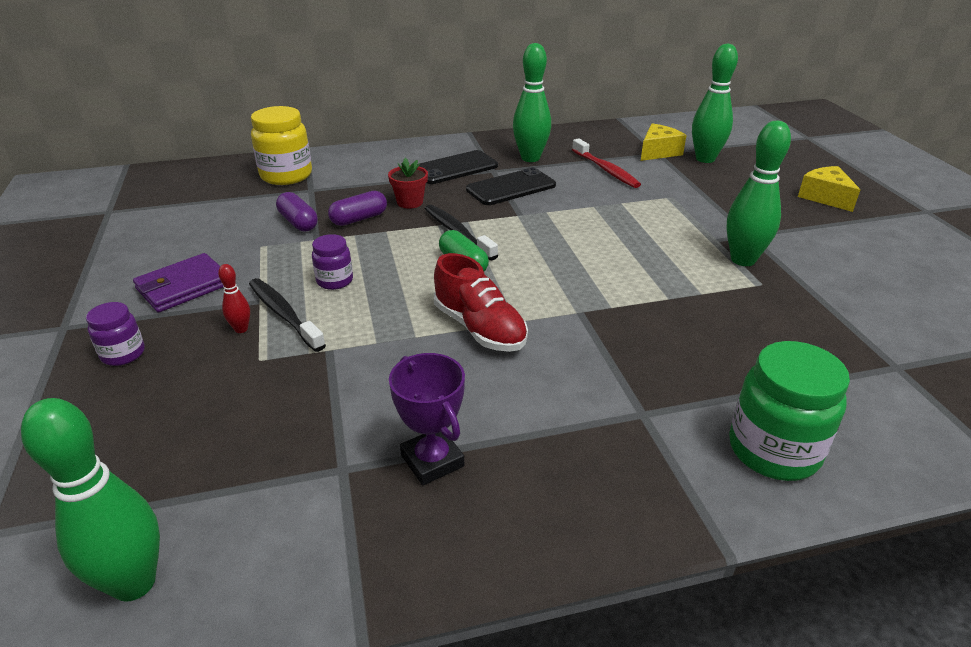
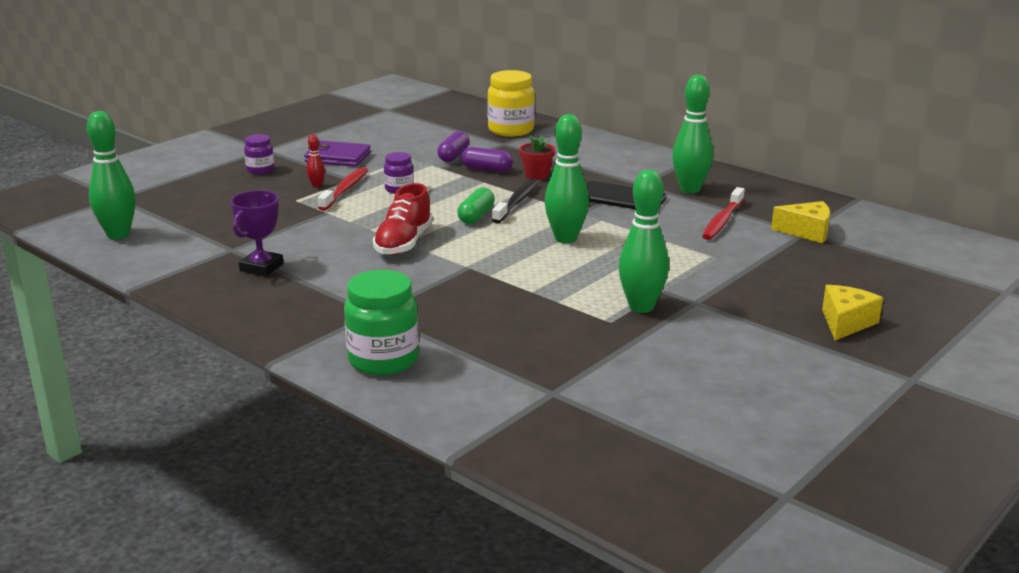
camera: 55 degrees right, 10 degrees down
(284, 315) = (345, 190): black toothbrush -> red toothbrush
(455, 168) = (619, 171): black phone -> none
(705, 159) = (832, 254): green bowling pin -> green bowling pin (565, 238)

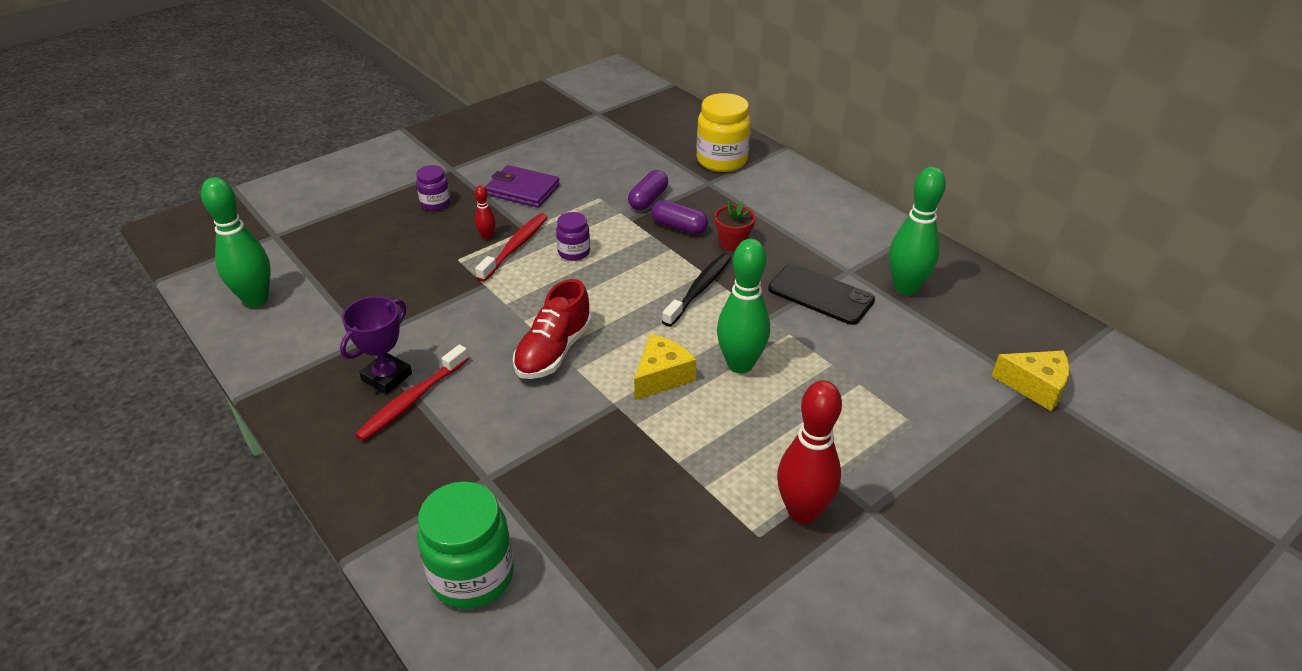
camera: 10 degrees right, 15 degrees up
(476, 216) = (647, 310): green capsule -> none
(641, 307) = (802, 512): green bowling pin -> red bowling pin
(722, 220) = (934, 352): red toothbrush -> red toothbrush (413, 399)
(846, 323) = (1057, 582): yellow cheese -> yellow cheese (661, 376)

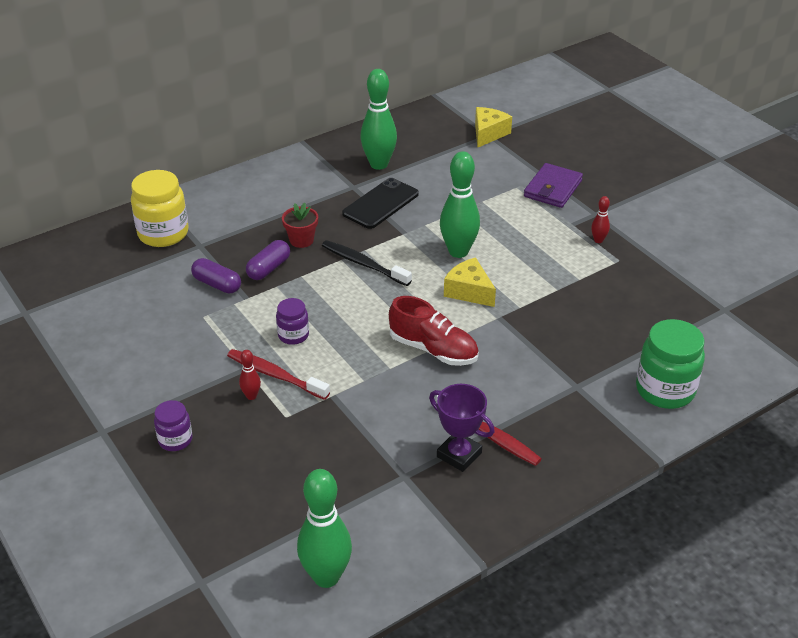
camera: 85 degrees left, 0 degrees up
(523, 190) = (170, 371): purple wallet -> purple wallet (552, 188)
(802, 512) = (598, 240): red bowling pin -> red bowling pin, size x0.46

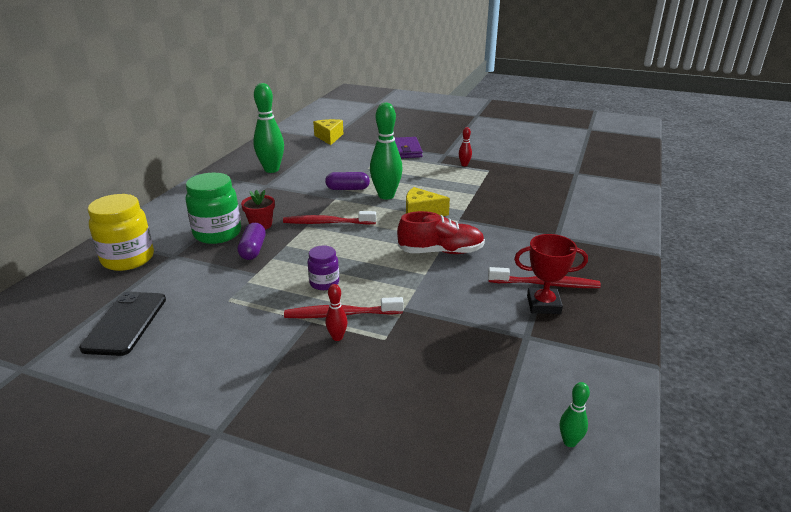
camera: 35 degrees left, 10 degrees down
(175, 440) = (304, 403): purple jar -> none
(217, 284) = (217, 274): purple capsule -> purple capsule (347, 189)
(326, 577) = (569, 442): green bowling pin -> green bowling pin, size x0.46
(364, 264) = (328, 223): black toothbrush -> red toothbrush
(380, 204) = (299, 188): black phone -> black phone (125, 323)
(459, 455) = (543, 305): purple trophy -> red trophy
(665, 390) = (605, 219): green jar -> green jar (217, 234)

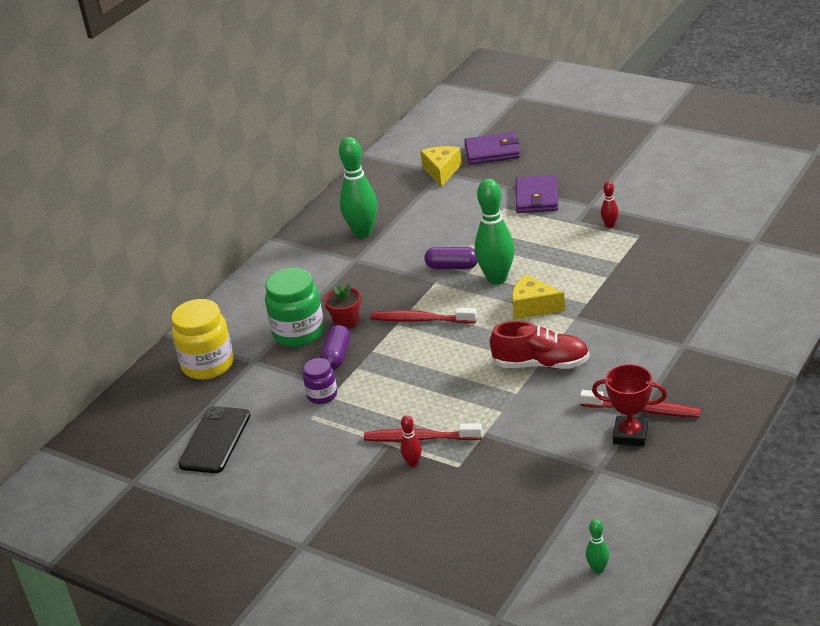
camera: 15 degrees right, 5 degrees up
(324, 283) = (408, 401): purple jar -> purple jar (322, 395)
(364, 128) = (492, 151): none -> purple wallet

